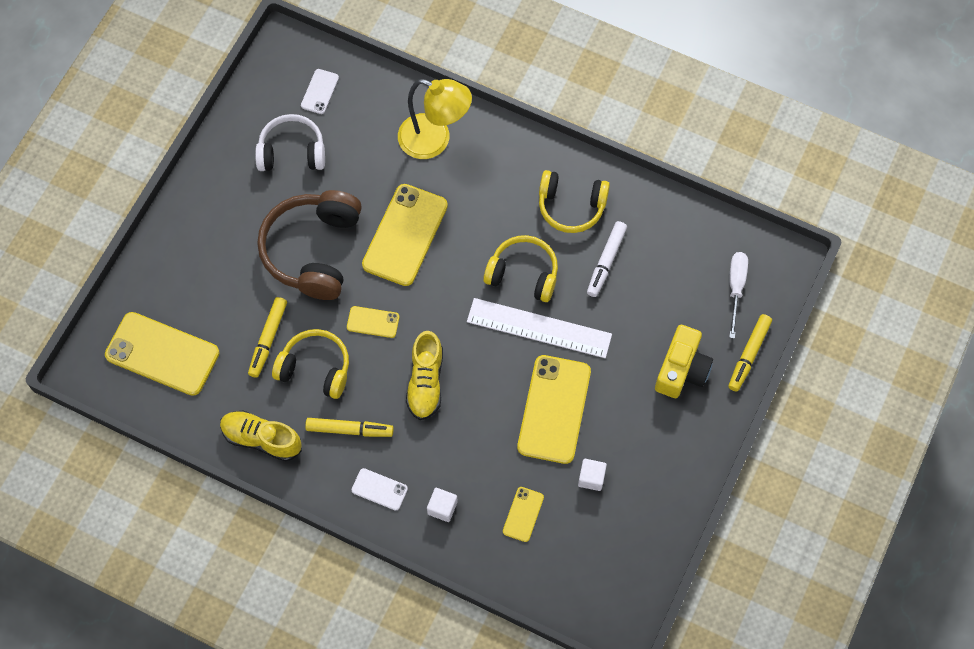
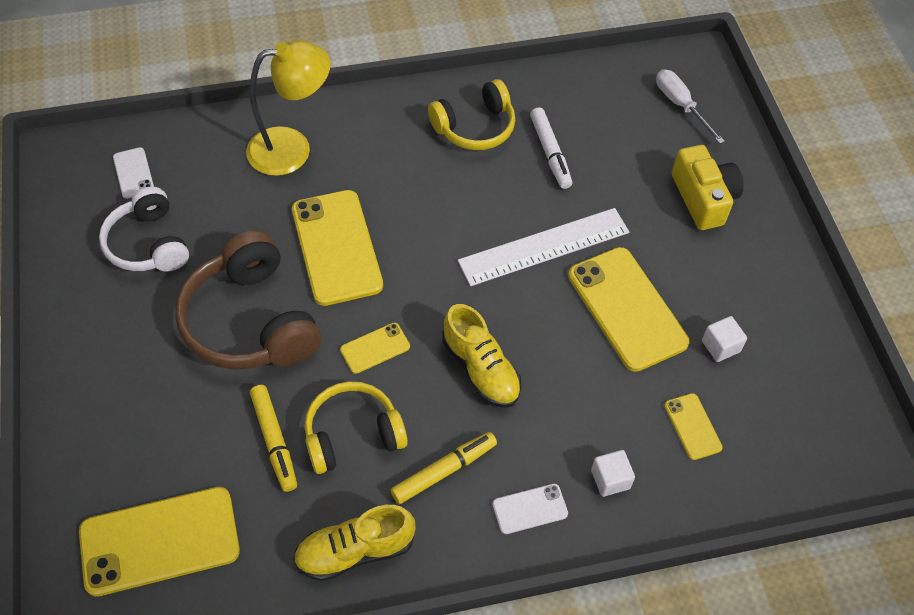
camera: 40 degrees left, 10 degrees down
(292, 152) = (148, 244): white headphones -> white headphones turned 75 degrees counterclockwise
(523, 274) = (484, 210): yellow headphones -> none
(749, 355) = (745, 150): yellow marker -> none

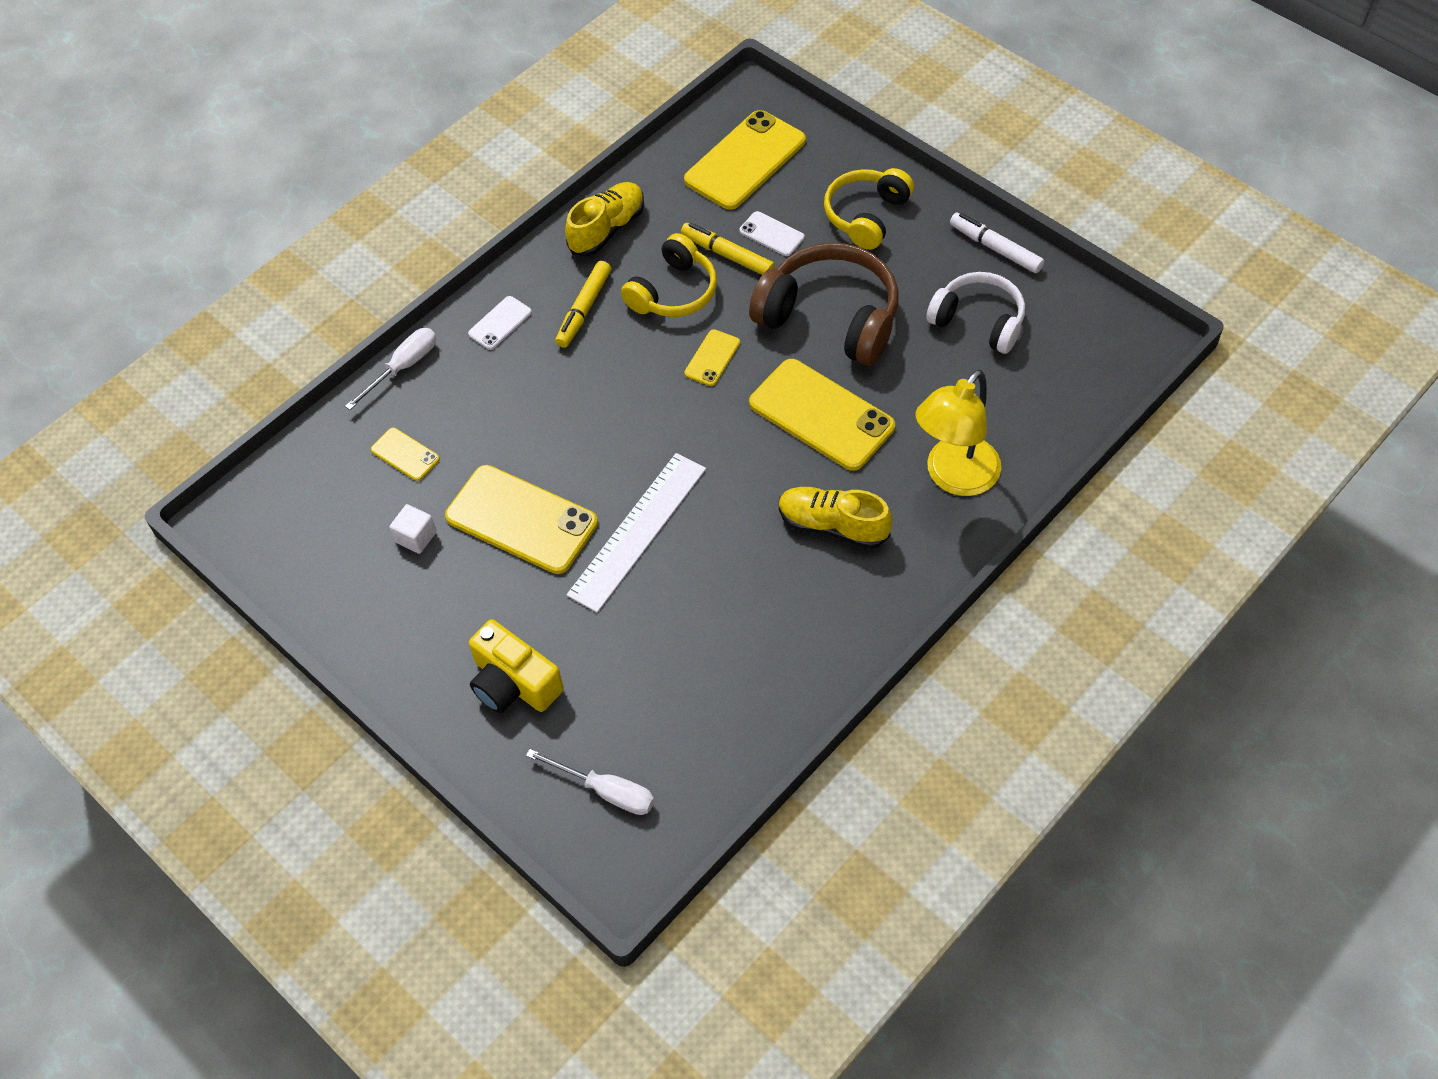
camera: 150 degrees right, 0 degrees up
(133, 173) = (1063, 366): white phone -> white phone (771, 234)
(475, 127) = (804, 615): yellow headphones -> yellow headphones (866, 216)
(481, 369) = (612, 394): yellow shoe -> yellow shoe (832, 525)
(550, 152) = (705, 635): white marker -> white marker (995, 248)
(610, 479) = (450, 377): white cube -> none
(648, 520) = (403, 367): none -> white screwdriver

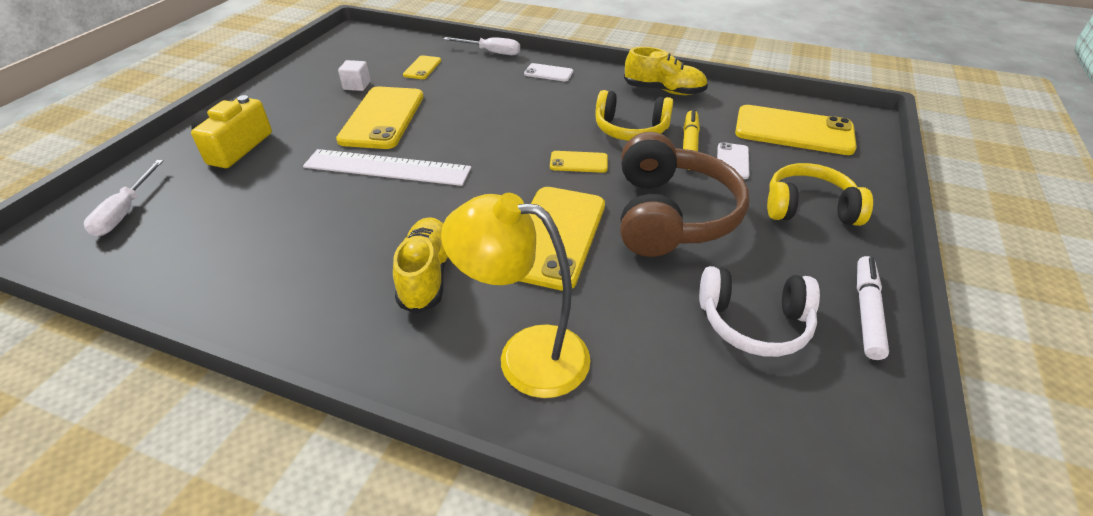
camera: 65 degrees right, 15 degrees down
(584, 309) = (584, 99): yellow marker -> none
(978, 321) = (753, 322): white headphones -> white headphones turned 90 degrees clockwise

